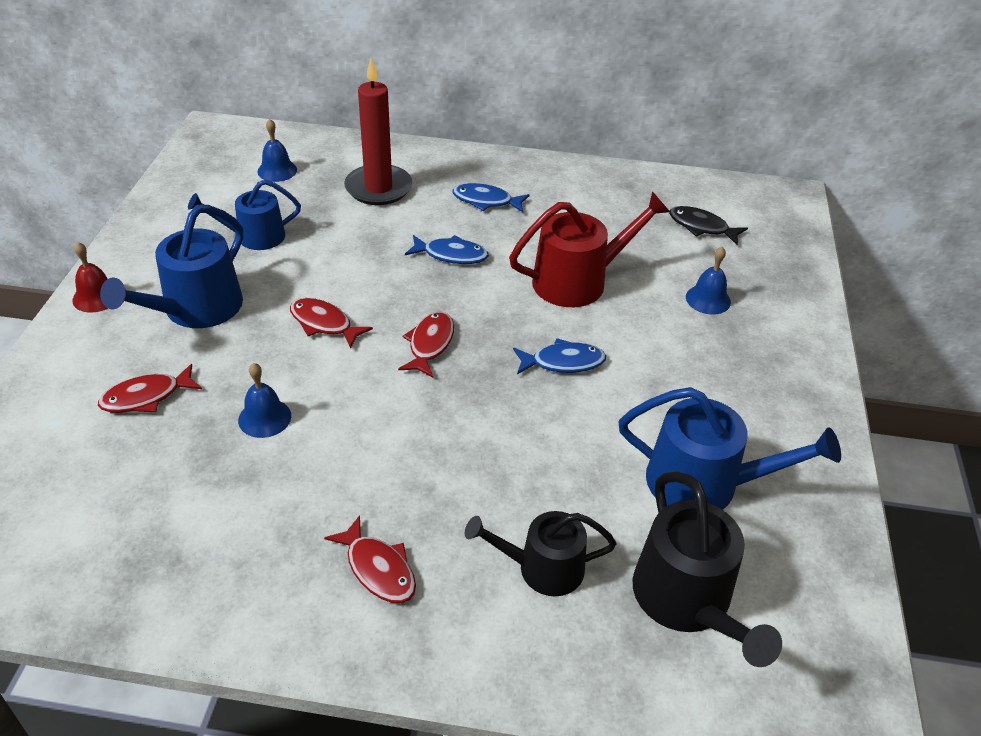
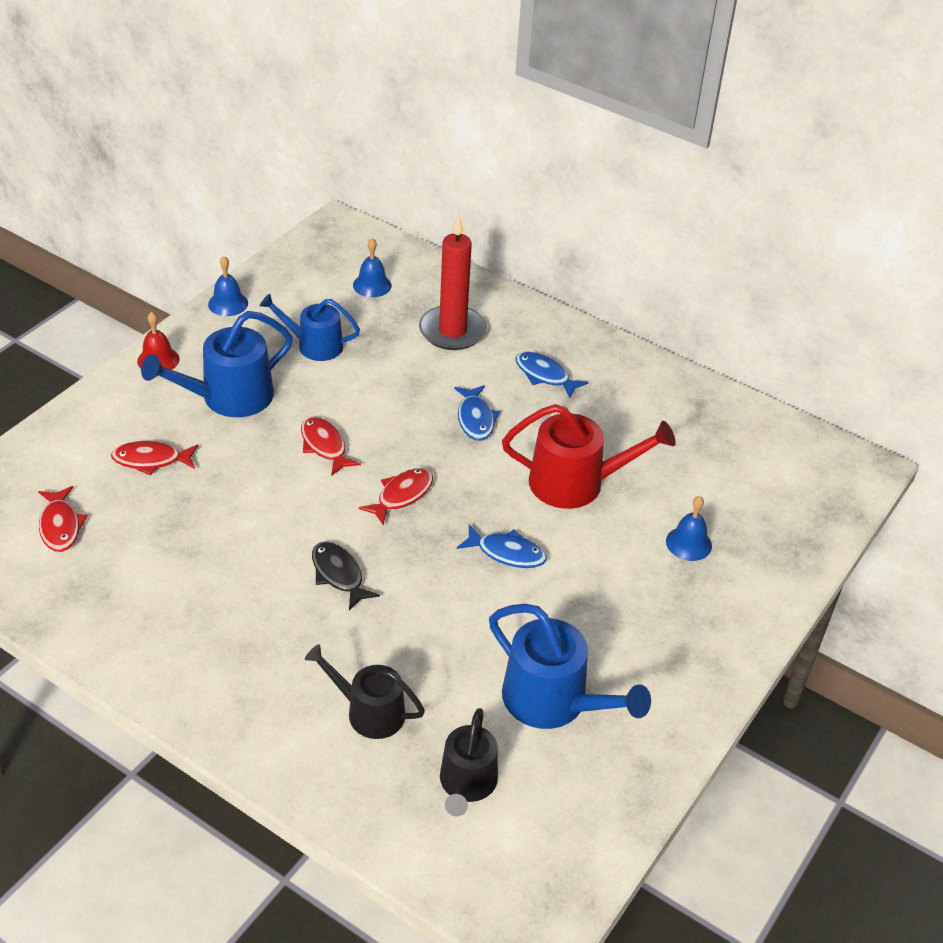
camera: 25 degrees right, 0 degrees up
(264, 418) = (230, 510): blue bell -> blue bell (228, 303)
(378, 569) = (244, 661): red fish -> red fish (60, 526)
(451, 255) = (475, 419): blue fish -> blue fish turned 45 degrees clockwise
(687, 600) = (467, 784): black watering can -> black watering can, size x0.66
(701, 227) = (741, 470): black fish -> black fish (339, 575)

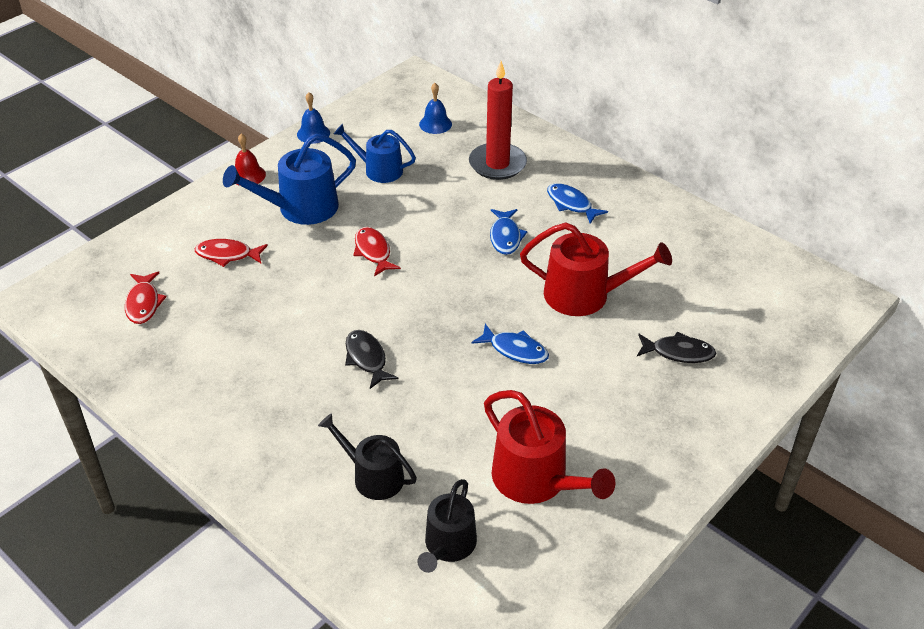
camera: 10 degrees right, 0 degrees up
(401, 495) = (432, 296): red fish -> none
(553, 701) = (536, 480): blue watering can -> red watering can
(688, 543) = (678, 352): blue bell -> black fish

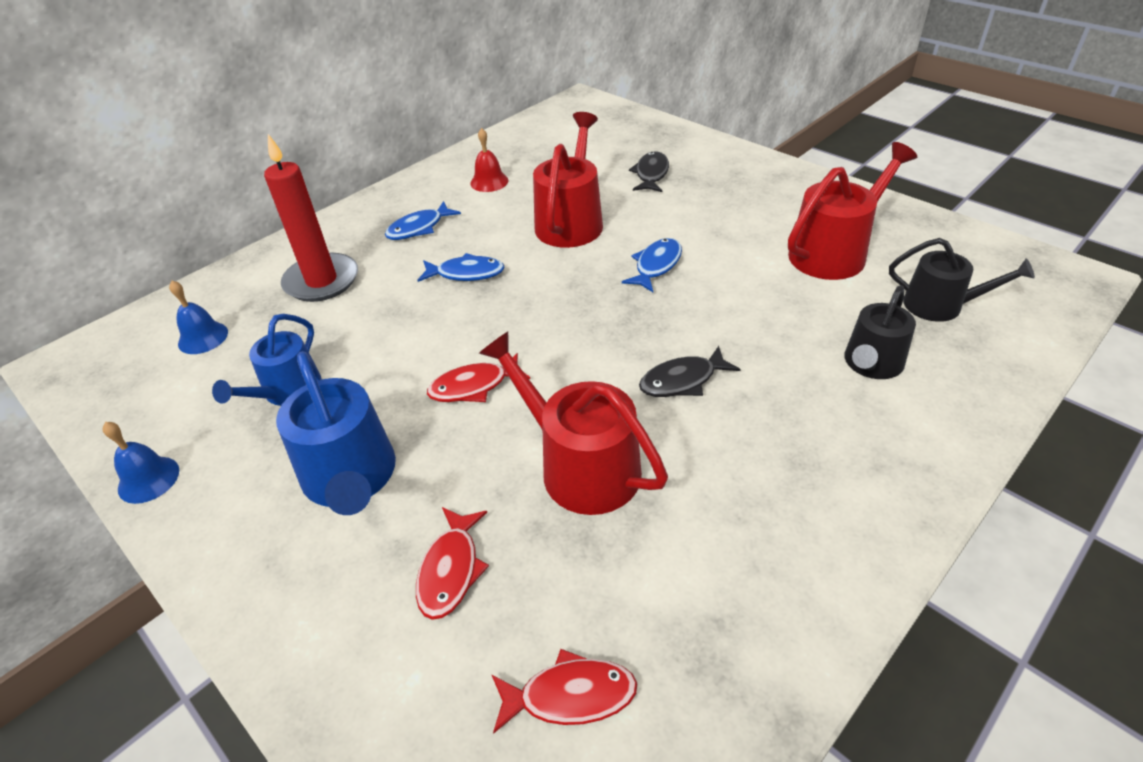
camera: 85 degrees left, 0 degrees up
(248, 175) = (230, 566): red bell -> red bell (489, 182)
(293, 305) = (580, 466): none -> red watering can

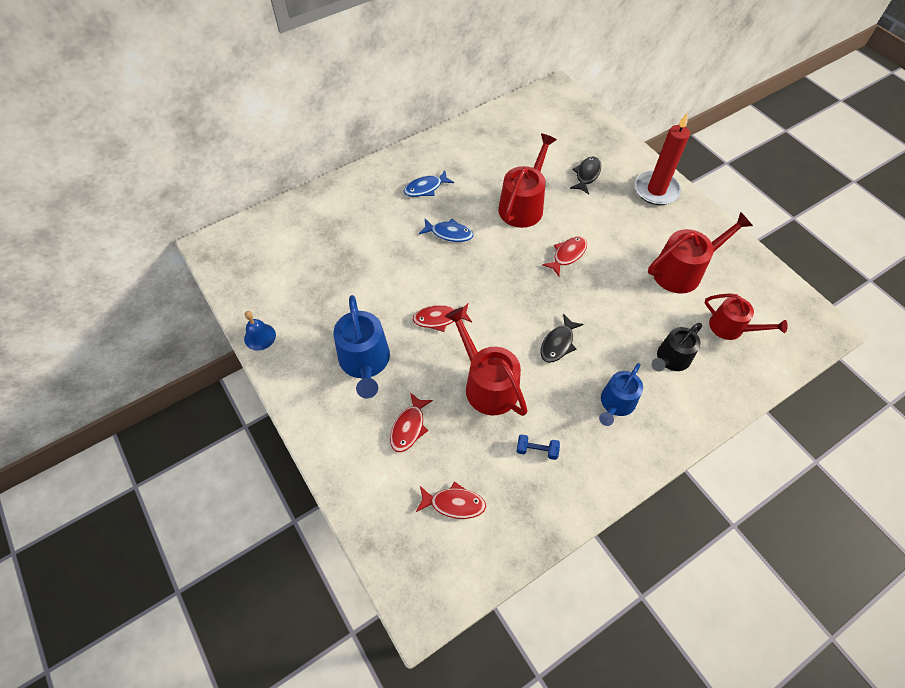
camera: 10 degrees right, 15 degrees up
(203, 337) = (289, 246): blue bell -> none
(287, 391) = (335, 297): blue watering can -> blue watering can (616, 403)
(322, 281) = (361, 218): red candle -> red candle (656, 190)
(489, 182) = (477, 157): red bell -> none
(656, 266) = (567, 255): blue fish -> red fish
(682, 380) = (558, 343): black fish -> black fish turned 45 degrees counterclockwise
(702, 554) = (536, 450): none -> blue dumbbell
(940, 305) = (731, 328): black watering can -> red watering can

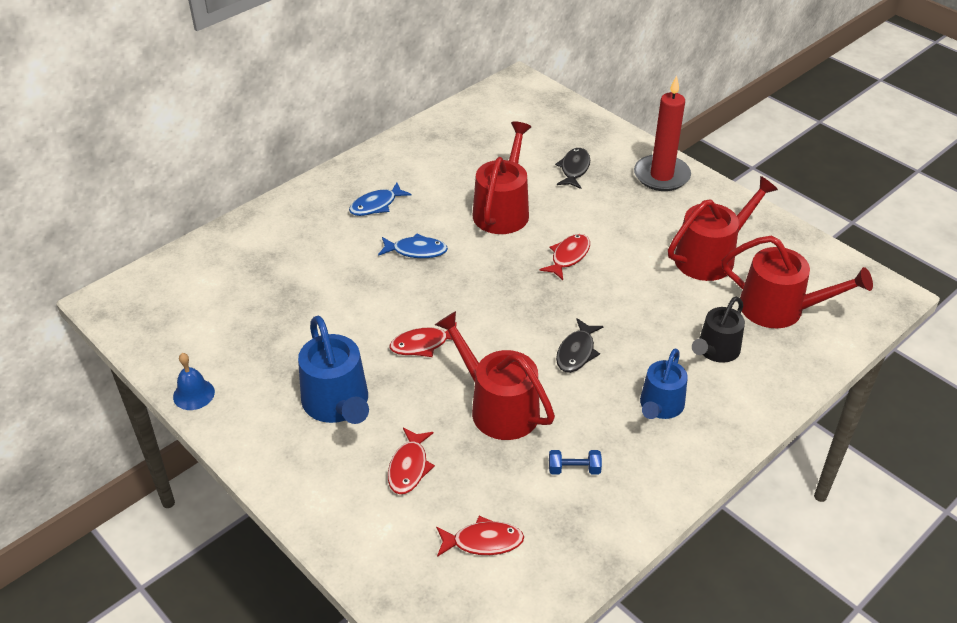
camera: 10 degrees left, 15 degrees down
(731, 328) = (780, 309): red watering can -> red watering can, size x1.51

